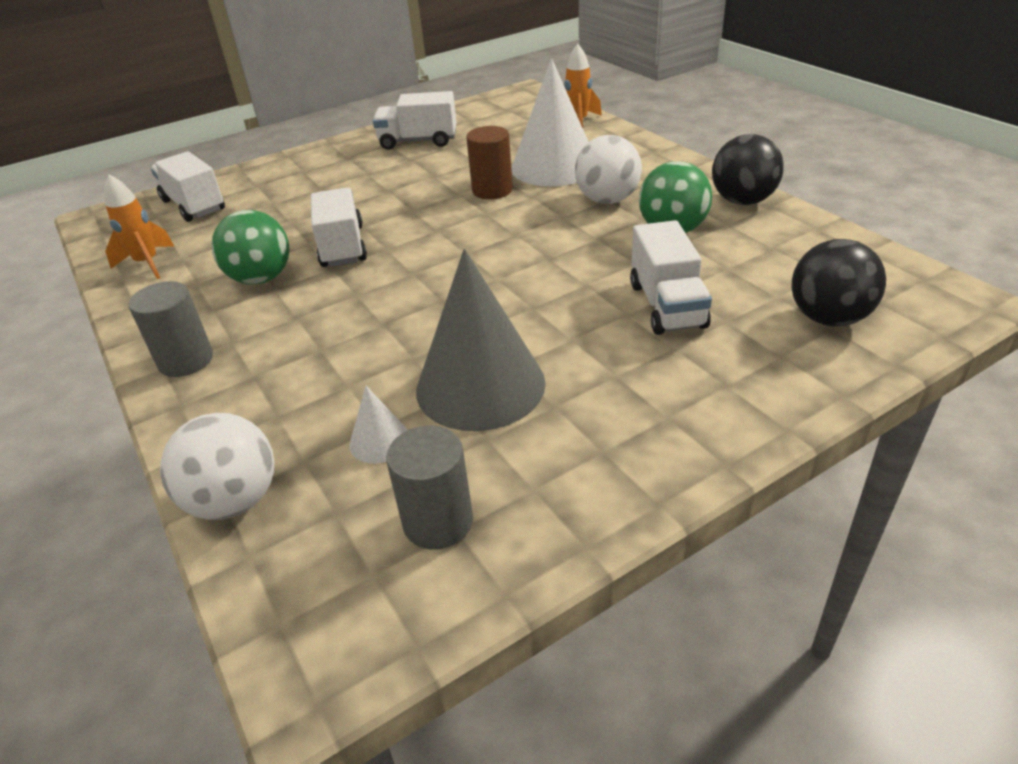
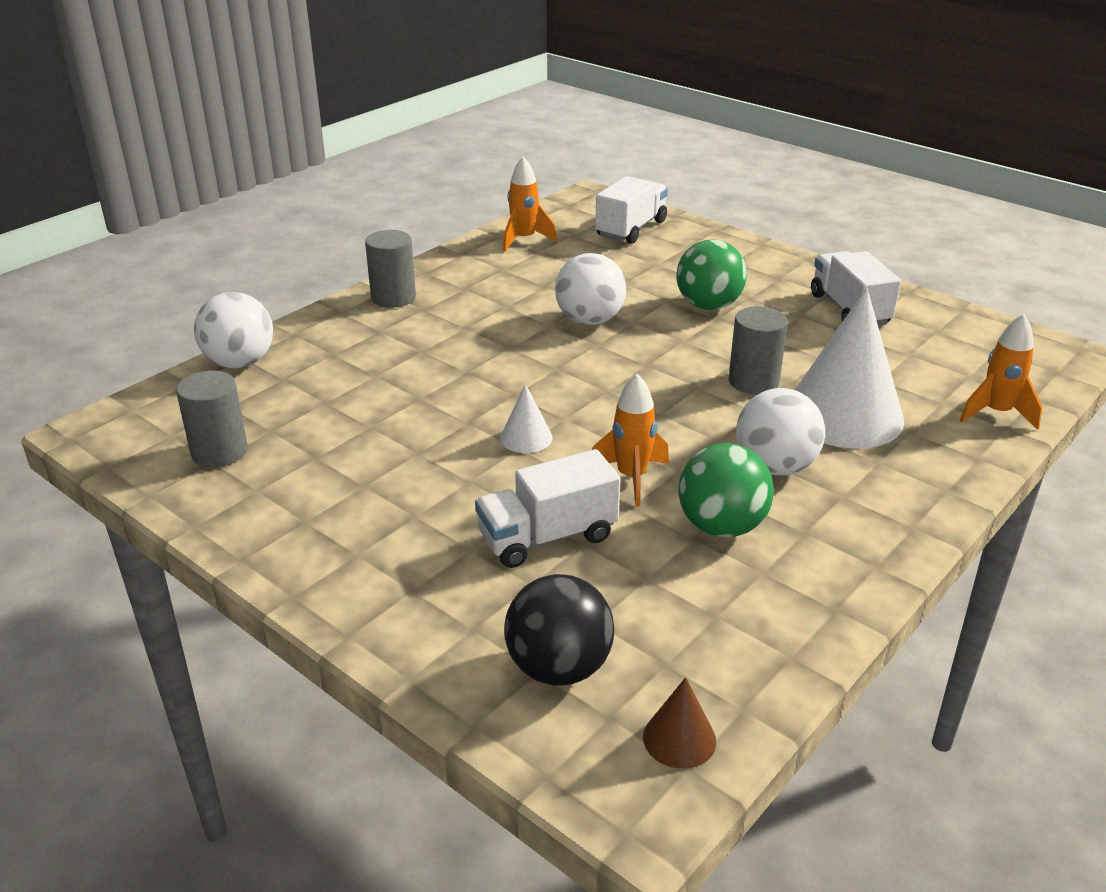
camera: 70 degrees right, 5 degrees down
(261, 278) = (519, 295): green ball -> green ball (708, 305)
(342, 246) = (589, 320): white truck -> white ball
(379, 441) = (307, 406): white cone -> white cone (526, 437)
(480, 385) = (385, 440): grey cone -> none
(492, 190) = (753, 381): brown cylinder -> grey cylinder
(598, 257) = (631, 477): none -> orange rocket
(742, 201) = (836, 583): black ball -> none
(898, 278) = (679, 738): none -> brown cone

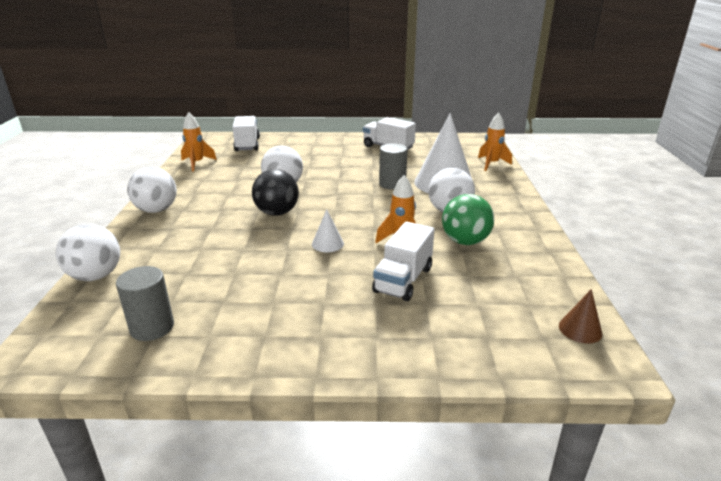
camera: 40 degrees left, 5 degrees down
(393, 297) = (156, 210): grey cylinder -> white ball
(559, 667) = (494, 330): black ball -> black ball (277, 213)
(708, 305) = (329, 163): green ball -> none

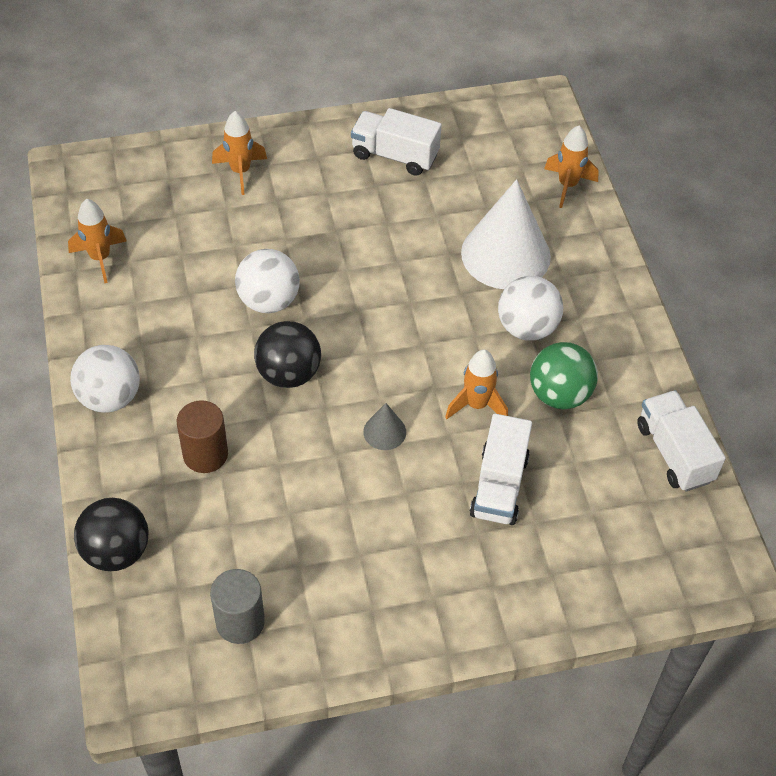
camera: 15 degrees left, 25 degrees up
(96, 276) = (116, 551): white ball -> black ball
(196, 239) = (205, 454): none -> brown cylinder
(247, 145) = (155, 183): white truck -> white truck (674, 453)
(297, 145) = (240, 171): none -> orange rocket
(327, 244) = (384, 432): white cone -> grey cone
(392, 184) = (430, 269): grey cylinder -> none
(580, 329) = (704, 531): brown cone -> none

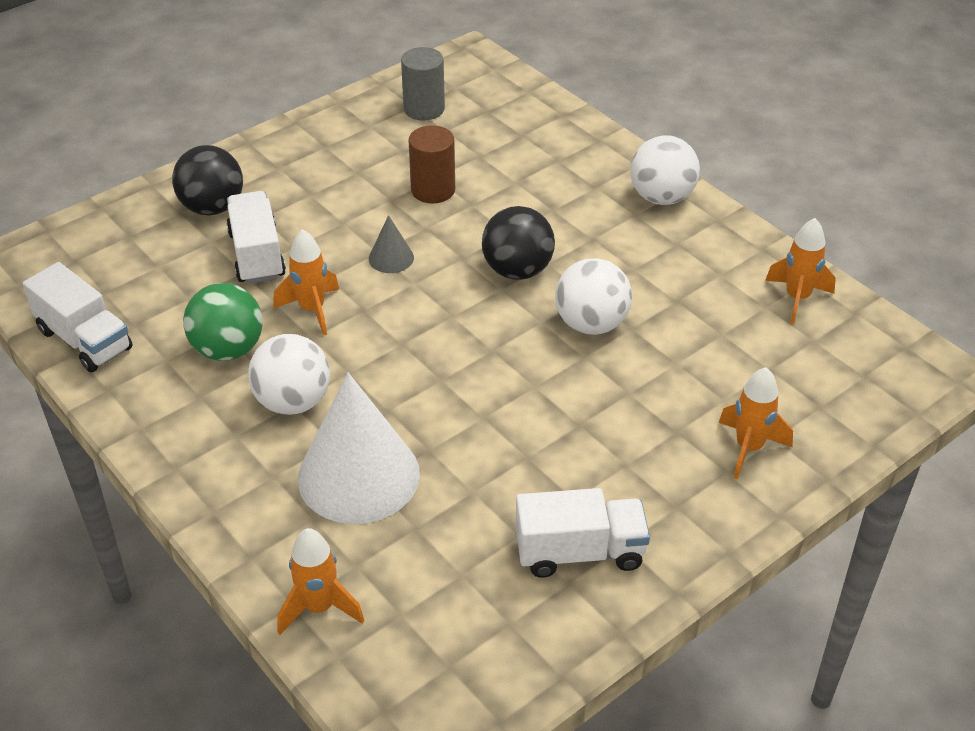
camera: 155 degrees right, 10 degrees down
(116, 551) = (554, 113): black ball -> black ball (212, 207)
(205, 454) = (540, 189): brown cylinder -> brown cylinder (433, 190)

